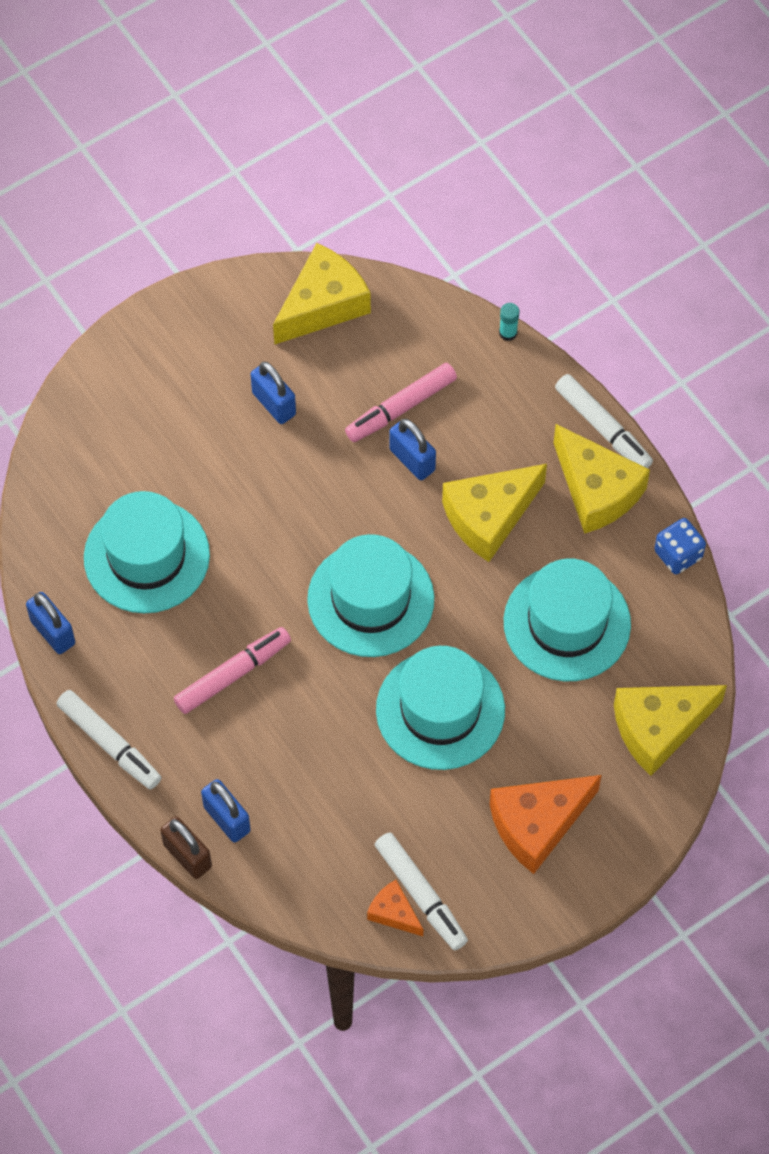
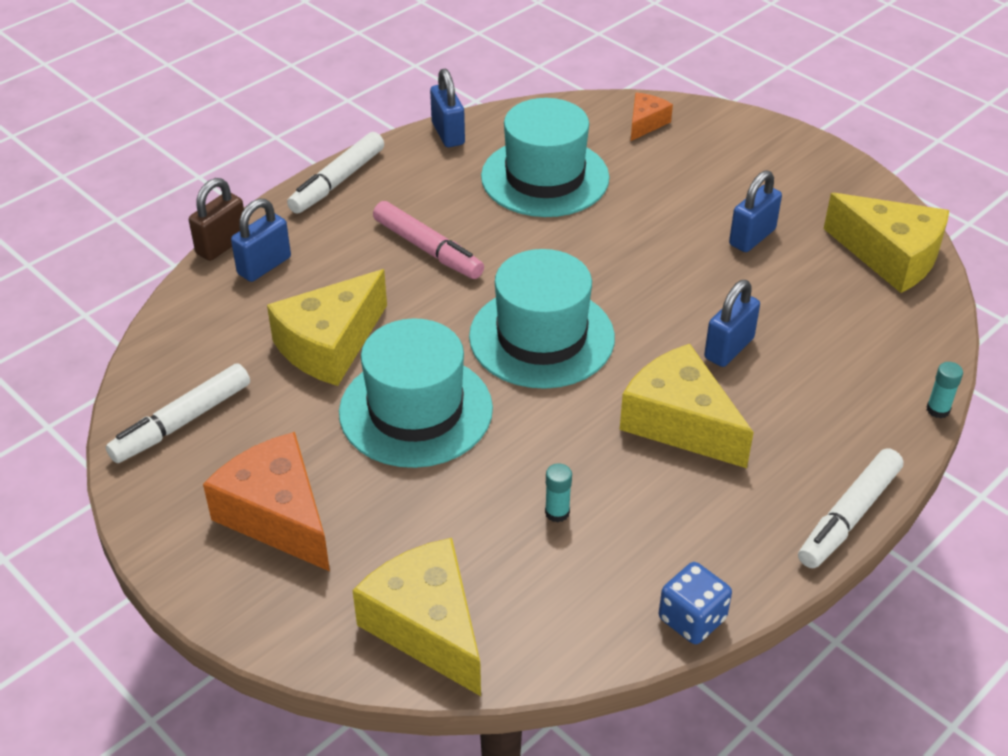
camera: 80 degrees right, 20 degrees down
(53, 632) = (448, 134): blue padlock -> blue padlock turned 60 degrees counterclockwise
(394, 913) = (159, 402): orange cheese -> orange cheese (646, 123)
(401, 408) = (792, 331): pink marker -> none
(567, 623) = (557, 512): turquoise hat -> turquoise glue stick
(597, 490) = (755, 521): yellow cheese -> yellow cheese (330, 345)

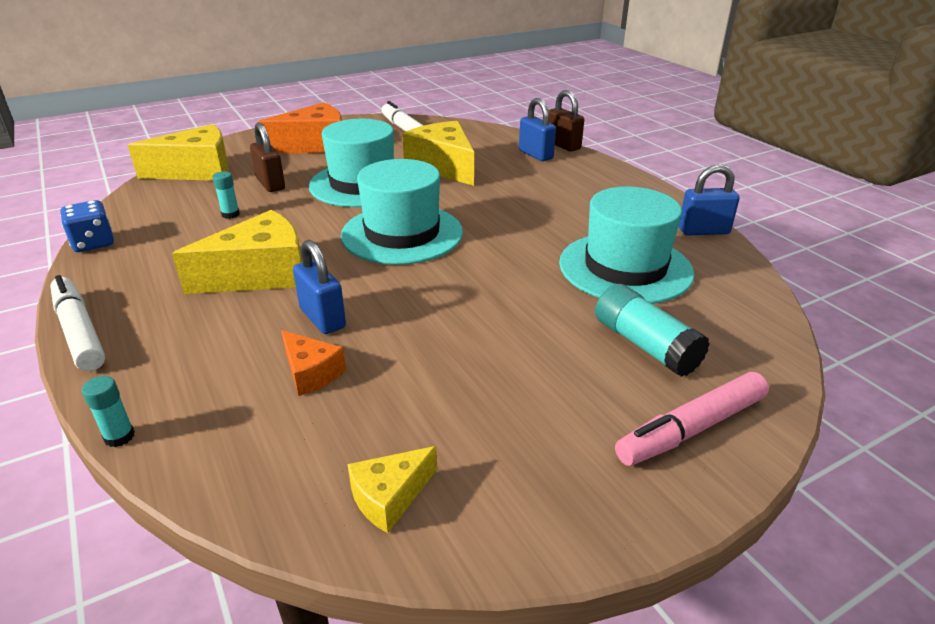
camera: 105 degrees right, 10 degrees down
(337, 181) = (632, 182): white marker -> none
(428, 249) = (533, 205): pink marker -> pink marker (691, 428)
(447, 510) = (270, 184): none -> brown padlock
(646, 123) = (733, 350): orange cheese -> orange cheese (311, 373)
(663, 163) = (645, 345): none -> turquoise glue stick
(752, 237) = (482, 378): blue padlock -> none
(890, 256) = (390, 497): yellow cheese -> yellow cheese, size x0.52

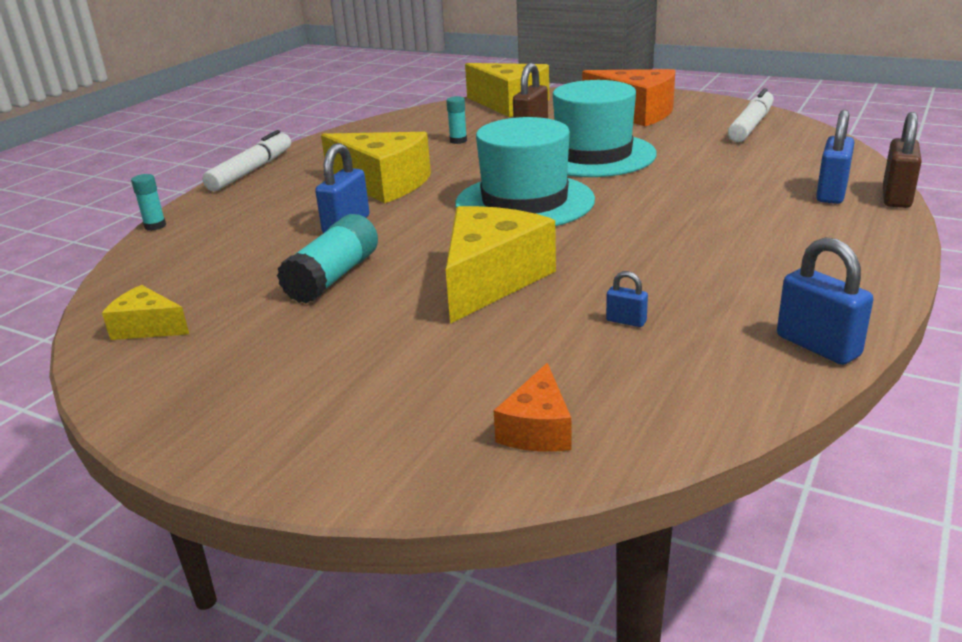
camera: 60 degrees right, 5 degrees down
(93, 243) = (358, 128): blue dice -> none
(311, 373) = (270, 249): orange cheese -> orange cheese (537, 429)
(443, 166) = (700, 168): yellow cheese -> yellow cheese (491, 280)
(625, 268) = (626, 321): turquoise hat -> blue padlock
(645, 345) = (469, 375): turquoise glue stick -> turquoise glue stick (333, 277)
(691, 428) = (338, 439): pink marker -> none

